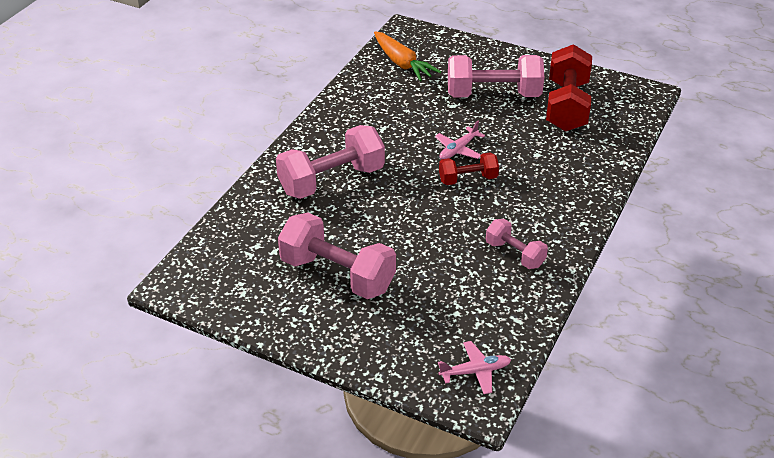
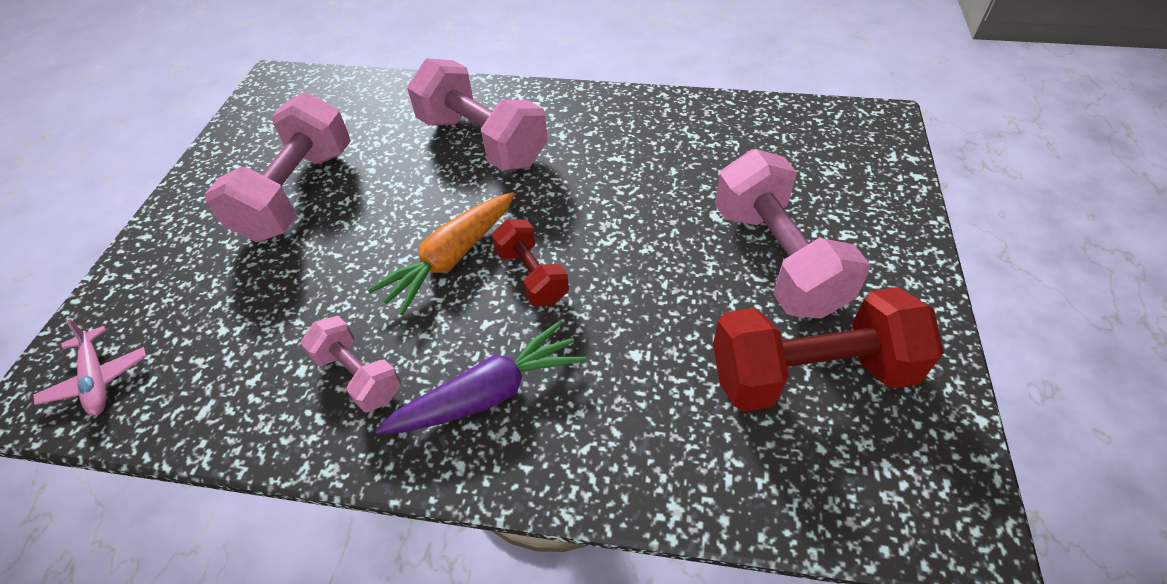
camera: 75 degrees right, 10 degrees up
(402, 63) = (787, 138): orange carrot -> orange carrot (451, 258)
(458, 149) = (602, 248): pink plane -> none
(515, 254) = (358, 375): pink dumbbell -> pink dumbbell turned 75 degrees counterclockwise
(544, 207) = (488, 394): none -> purple carrot

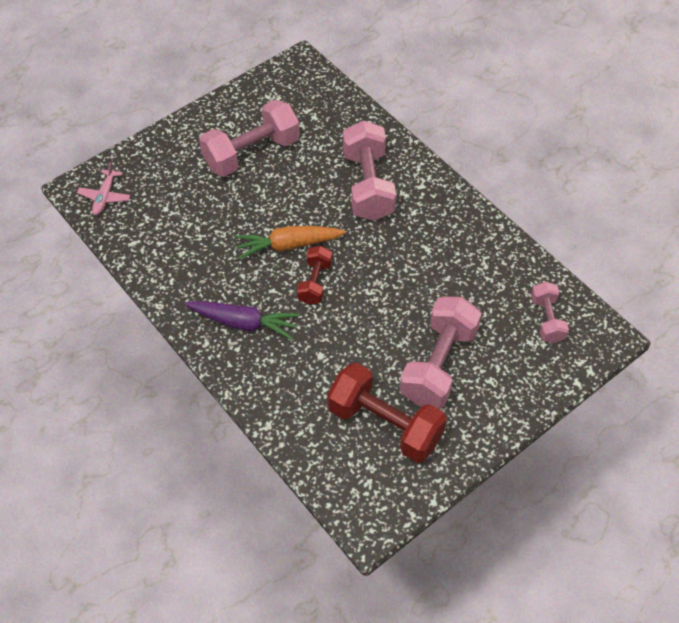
camera: 40 degrees right, 5 degrees up
(358, 375) = (201, 273): pink dumbbell -> pink dumbbell (547, 320)

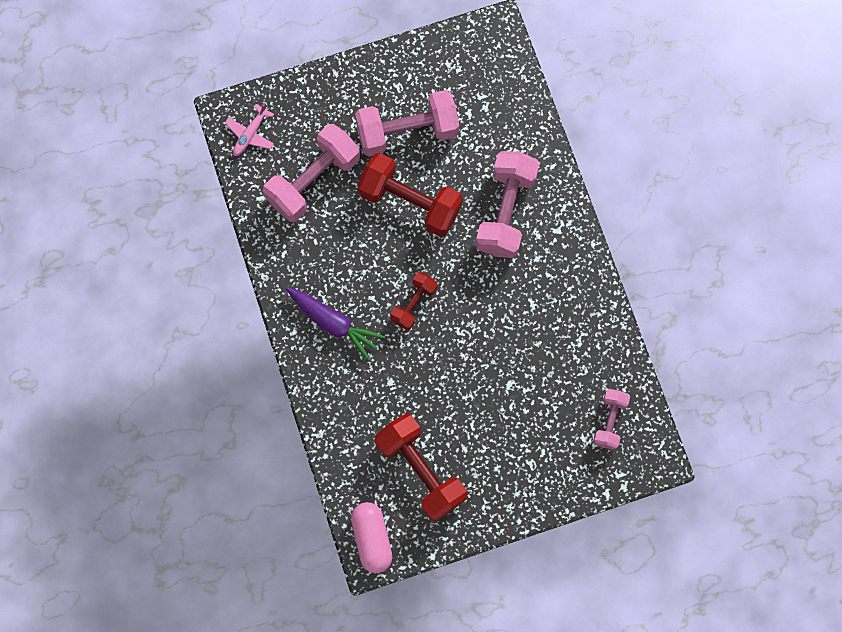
camera: 20 degrees right, 20 degrees up
(277, 204) = (410, 202): none -> red dumbbell
(288, 245) = (404, 253): orange carrot -> none
(362, 507) = (372, 538): none -> pink capsule
(438, 364) = (491, 430): pink dumbbell -> pink dumbbell (313, 180)

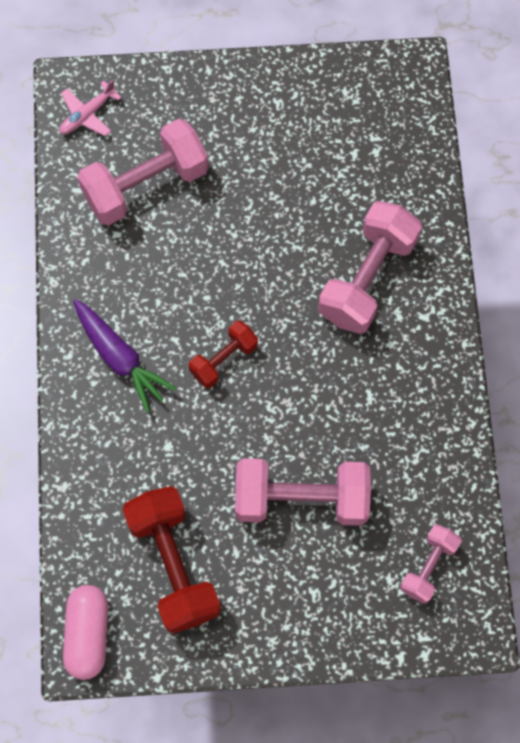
camera: 15 degrees right, 5 degrees down
(407, 131) = (274, 156): pink dumbbell -> pink dumbbell (301, 499)
(410, 202) = (254, 238): red dumbbell -> none

